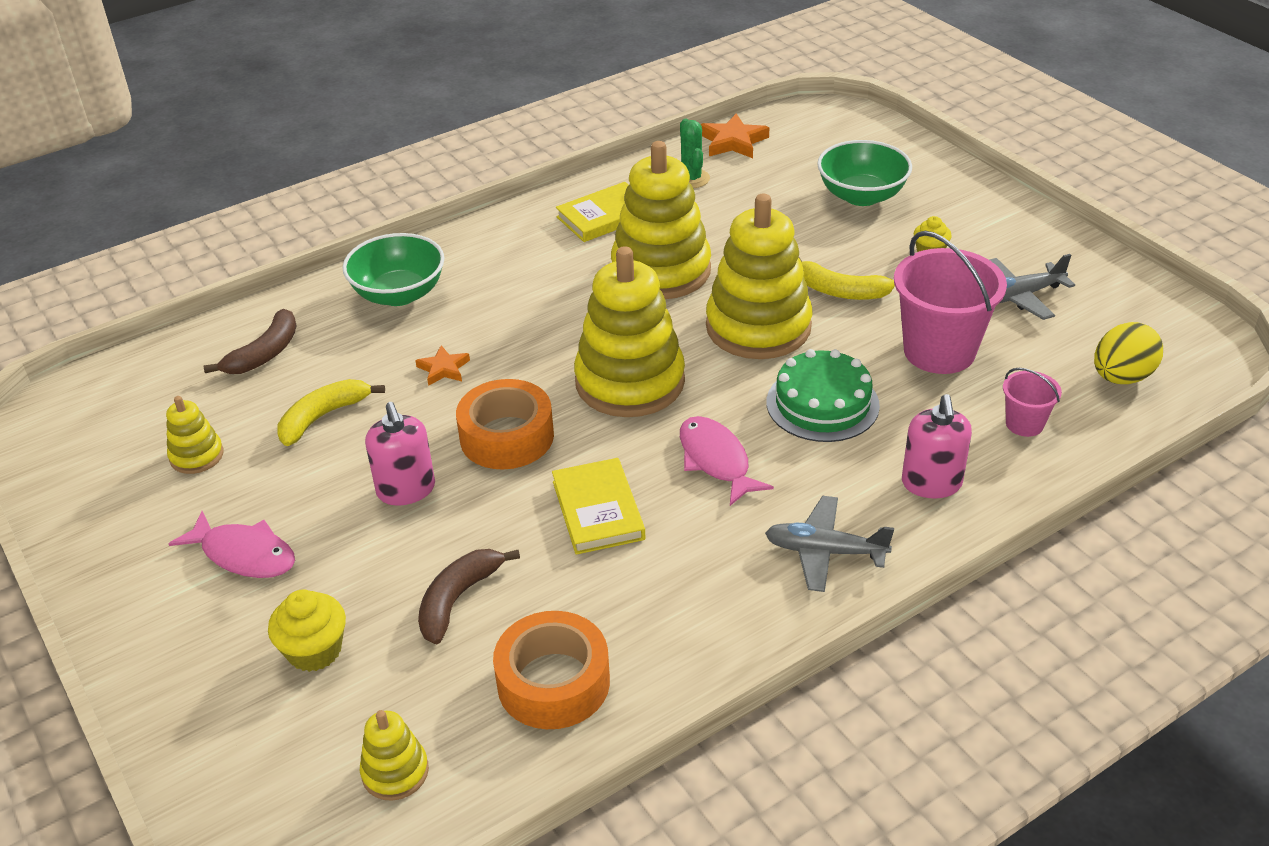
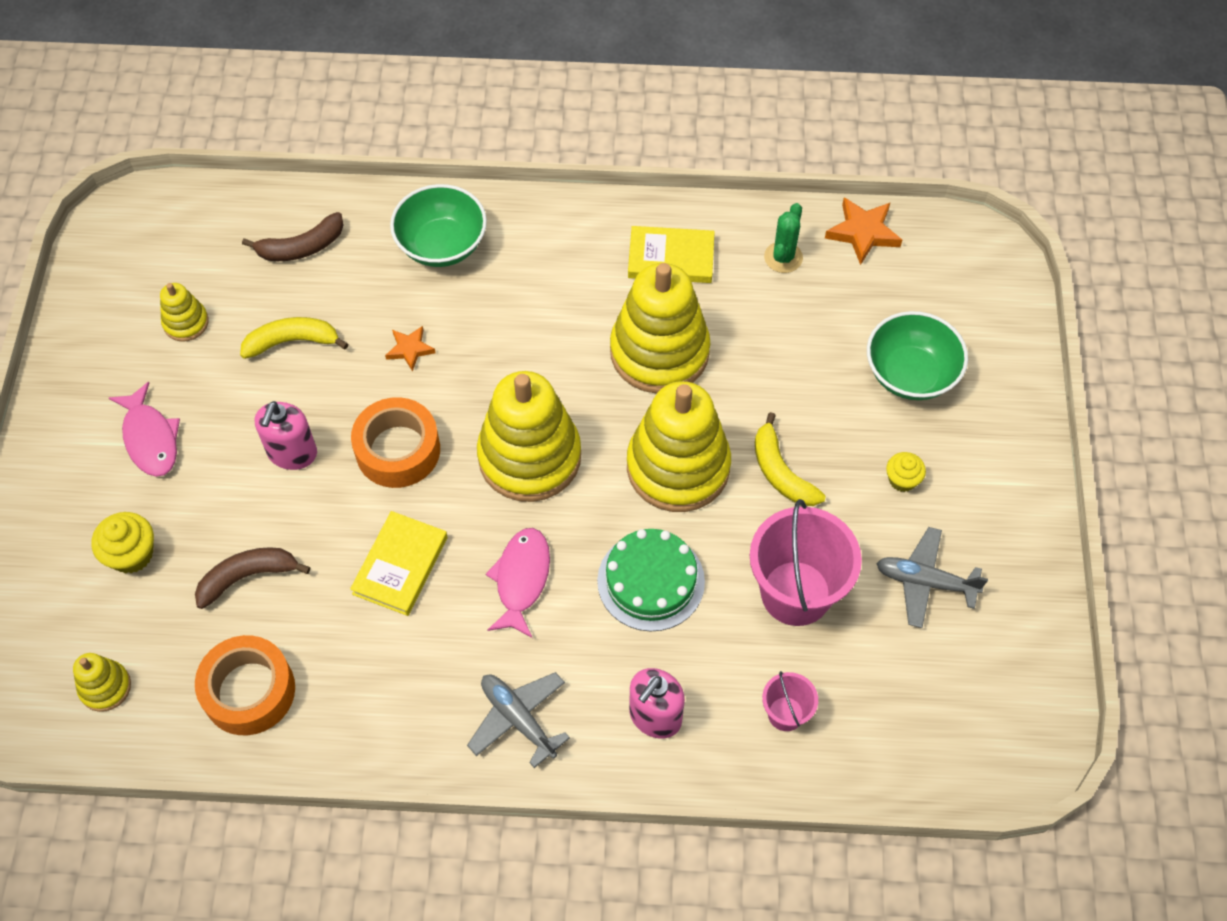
camera: 35 degrees right, 20 degrees up
(1121, 377) = (916, 726): yellow egg -> none

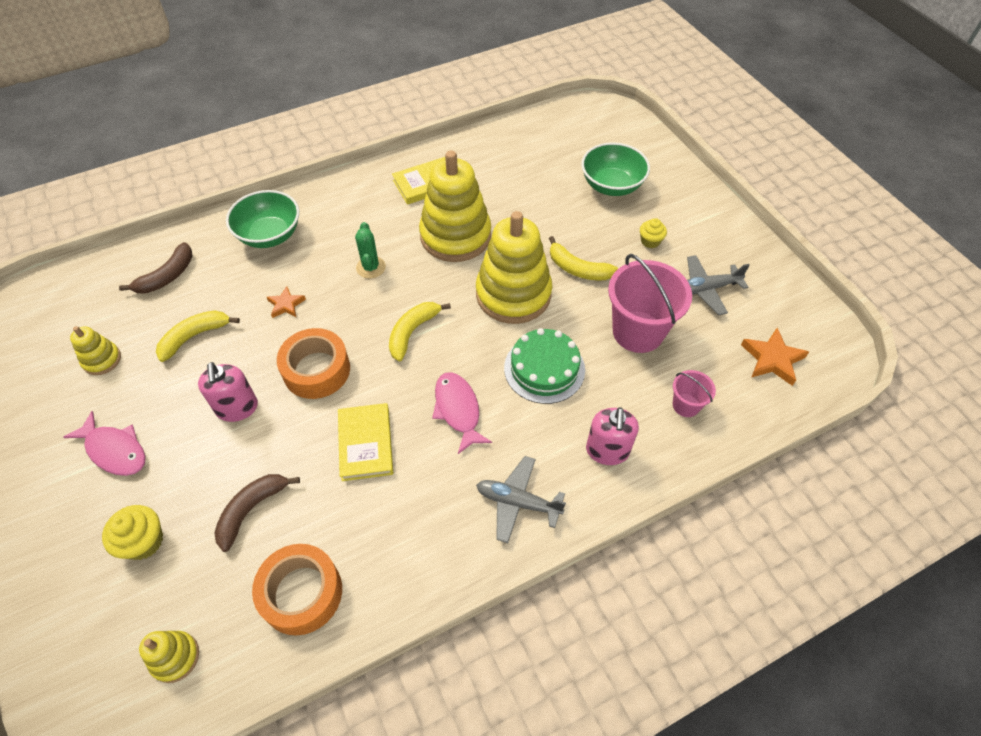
camera: 30 degrees left, 5 degrees down
(529, 457) = (412, 332): yellow stacking toy -> yellow banana
(783, 257) = (494, 157): green cactus -> green cactus (371, 267)
(863, 232) = (530, 127): orange star -> orange star (772, 359)

